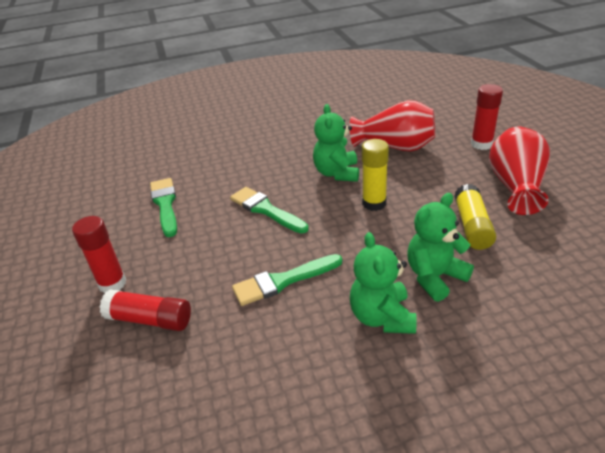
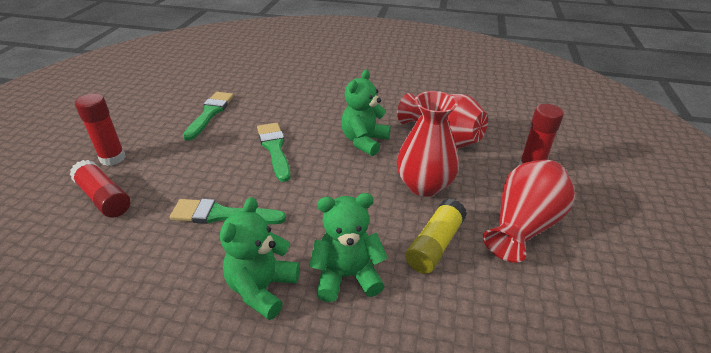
camera: 25 degrees right, 0 degrees up
(374, 203) = (367, 182): yellow glue stick -> none
(420, 187) = (424, 185): none -> red vase

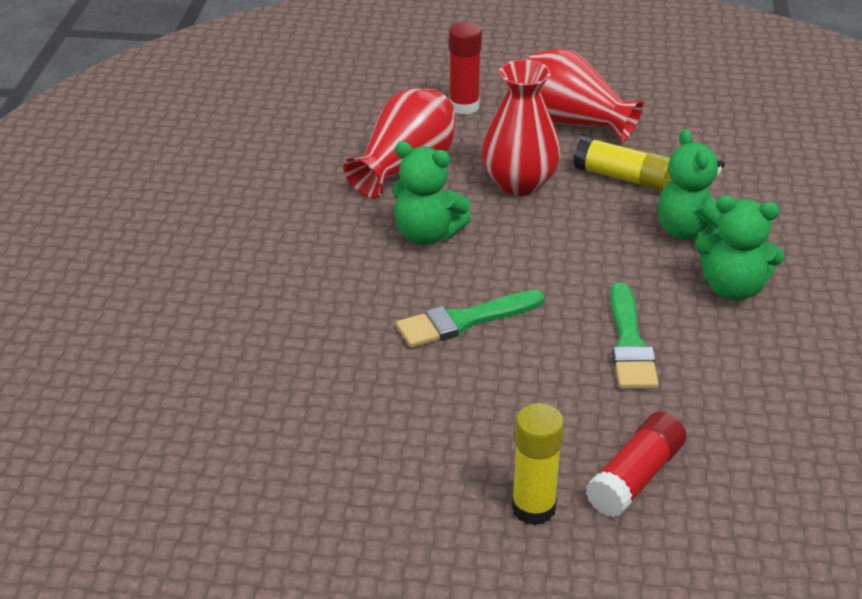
camera: 95 degrees left, 0 degrees up
(113, 158) = (533, 508): red glue stick -> yellow glue stick
(210, 113) = (362, 421): green brush -> none

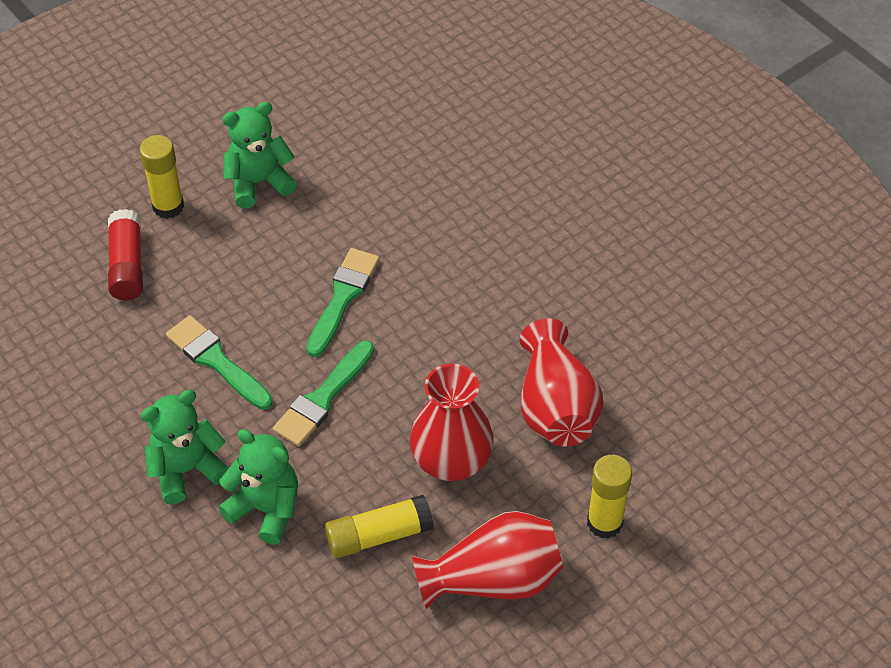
camera: 135 degrees right, 15 degrees up
(427, 234) = (455, 351): green teddy bear -> green teddy bear (259, 182)
(464, 106) = (604, 522): red glue stick -> yellow glue stick
(568, 268) = (322, 398): none -> green brush

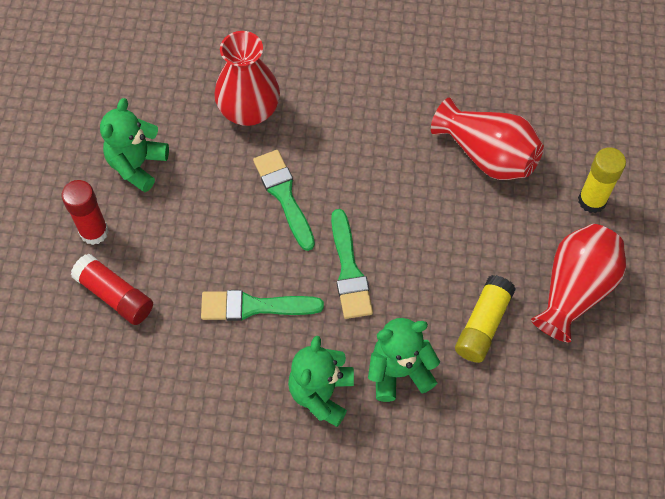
camera: 45 degrees left, 10 degrees up
(168, 206) = (94, 232): yellow glue stick -> red glue stick
(451, 460) = (469, 240): red vase -> red vase (249, 110)

